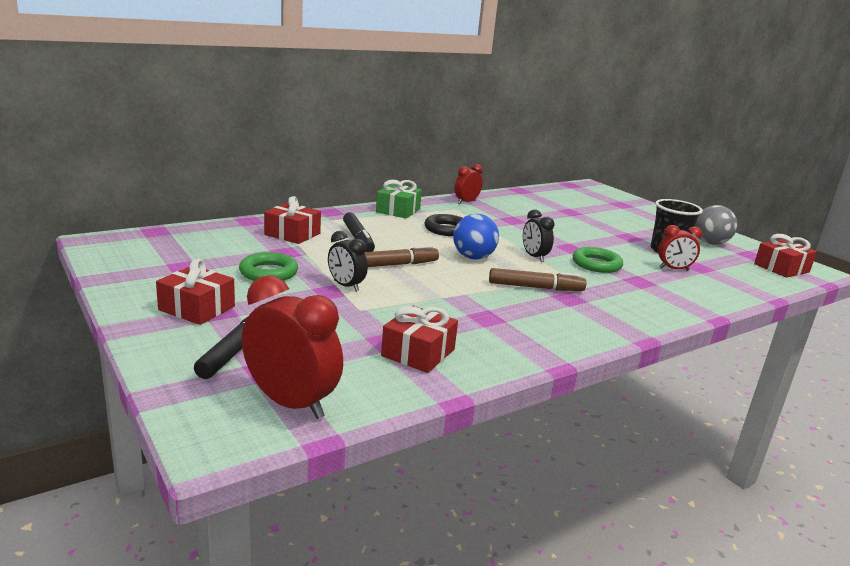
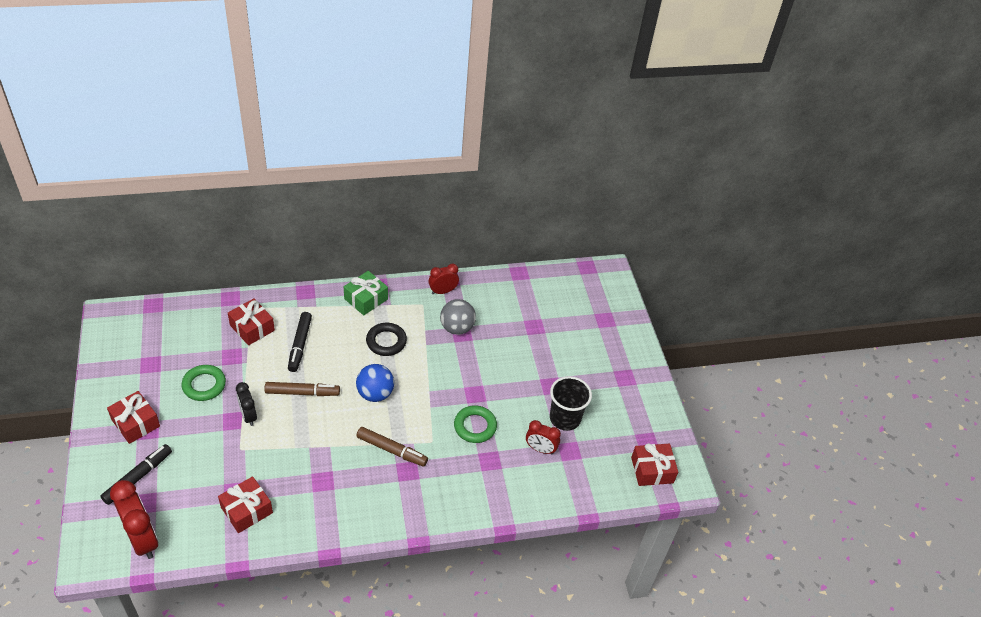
camera: 20 degrees right, 25 degrees up
(534, 257) = (429, 403): black clock -> none
(710, 243) = (626, 412): grey ball -> grey ball (457, 328)

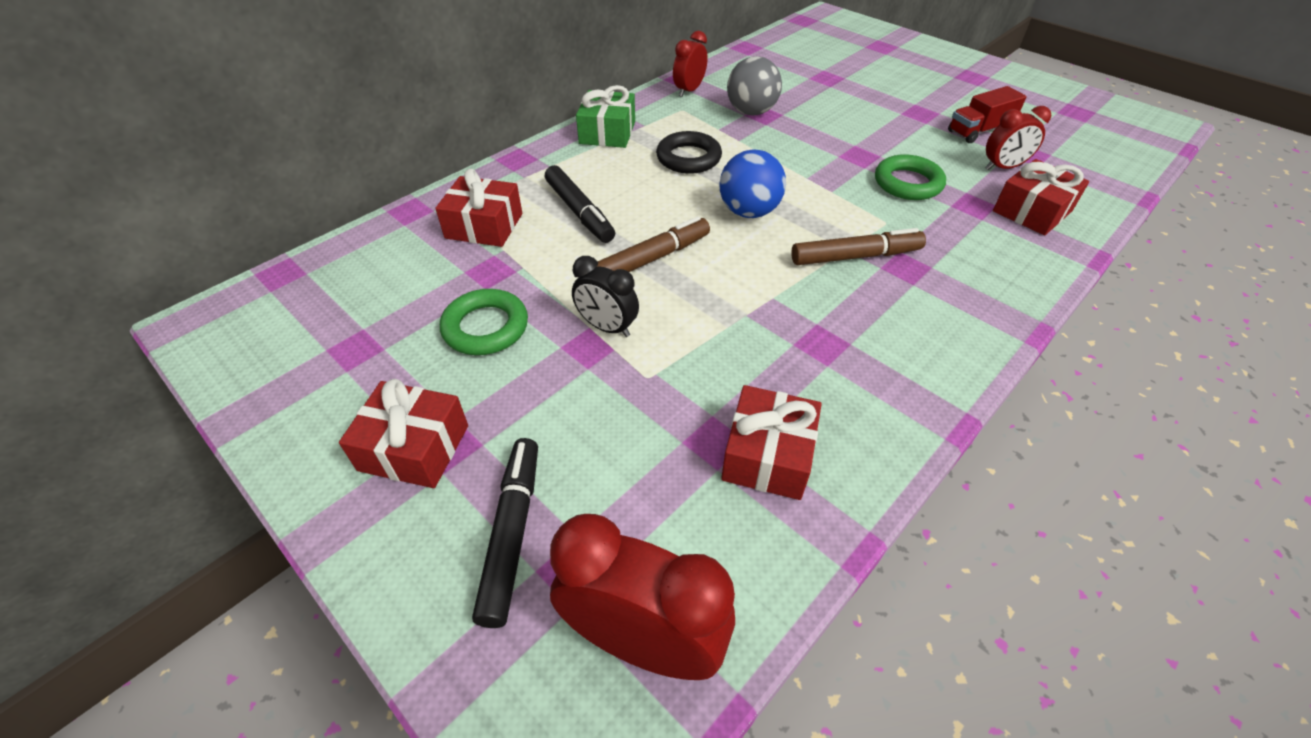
camera: 30 degrees left, 0 degrees up
(565, 418) = (979, 131): black cup -> red truck
(652, 470) = (1122, 130): red gift -> red gift (1032, 211)

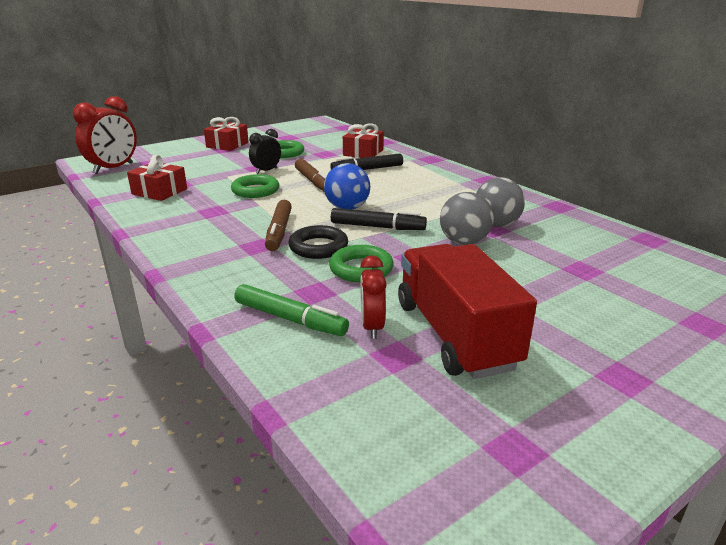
camera: 100 degrees right, 20 degrees down
(512, 533) = (175, 155): black marker -> black marker (377, 227)
(607, 132) = (461, 179): green gift -> none
(688, 158) = (422, 198): black ring -> black ring (318, 247)
(689, 90) = (534, 206): red clock -> none
(714, 316) = (255, 190): none -> green ring
(806, 129) = (464, 242): none -> grey ball
(979, 131) = (454, 334): red truck -> red truck, size x1.92
(1032, 211) = (290, 319): red gift -> green marker

